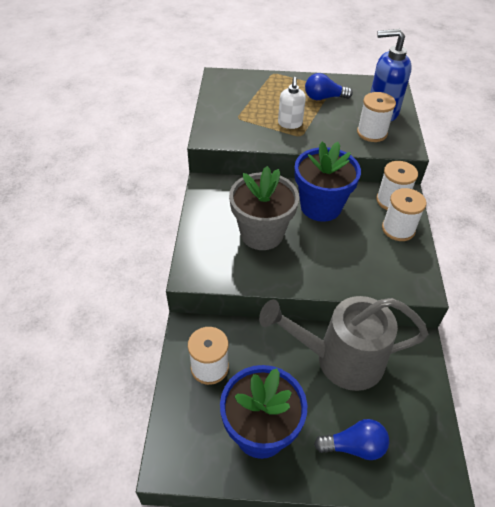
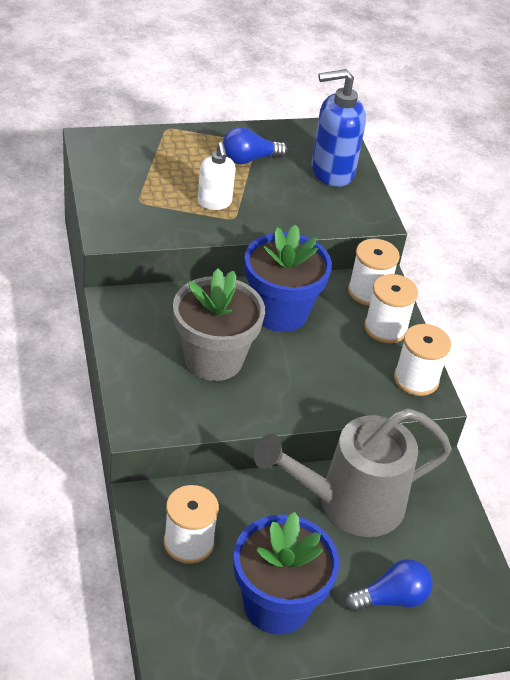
camera: 20 degrees left, 5 degrees down
(372, 133) = (326, 203): white spool -> white spool (416, 379)

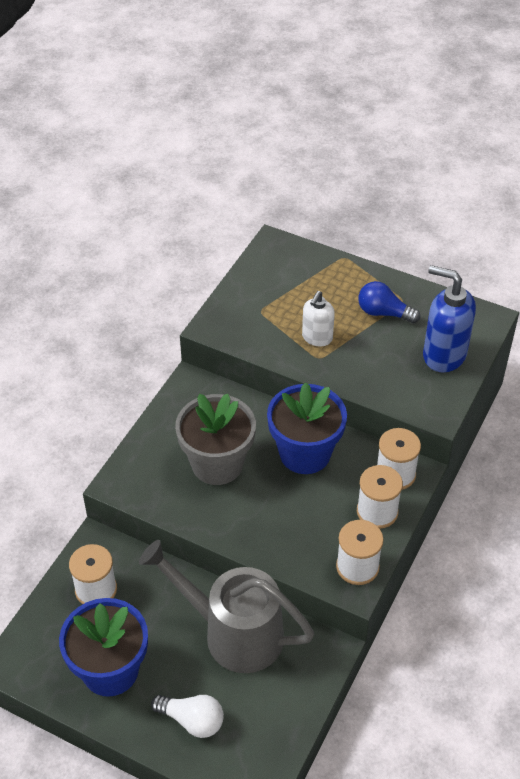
camera: 45 degrees right, 5 degrees up
(391, 598) = (192, 720): blue light bulb -> white light bulb

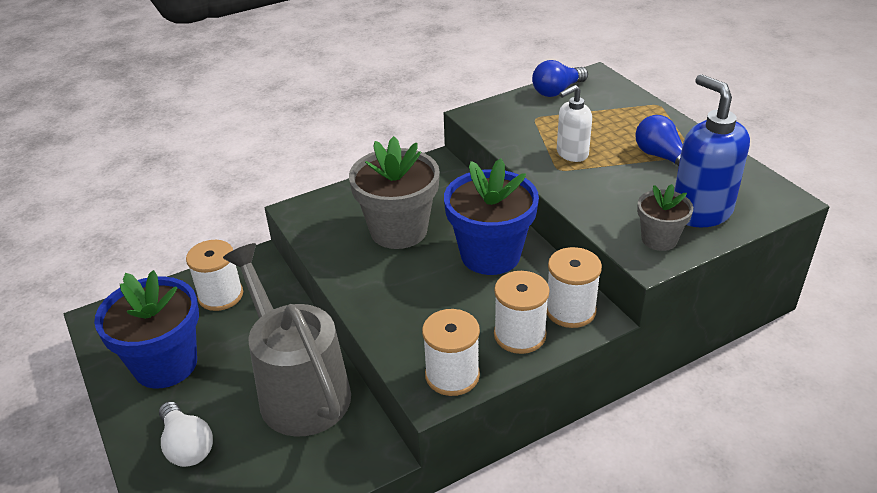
camera: 35 degrees right, 10 degrees down
(255, 273) = (557, 91): none -> blue light bulb
(433, 393) = (659, 239): none -> grey flower pot

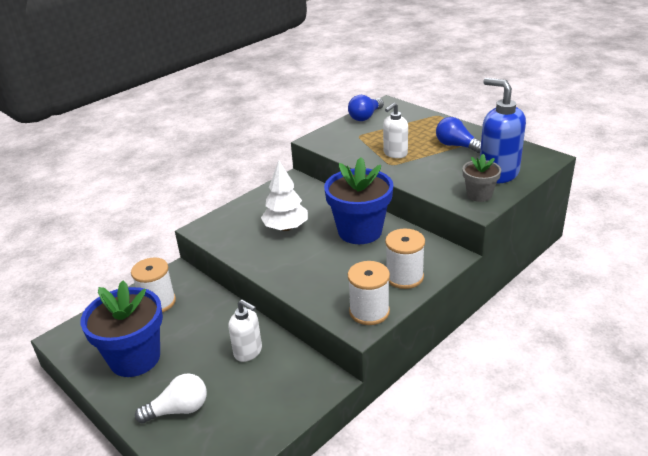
camera: 15 degrees left, 5 degrees down
(187, 446) = (178, 410): white light bulb -> white light bulb turned 60 degrees counterclockwise
(298, 388) = (248, 352): grey watering can -> white soap dispenser
(398, 230) = (286, 228): grey flower pot -> white tree
(570, 310) = (431, 255): white spool -> none

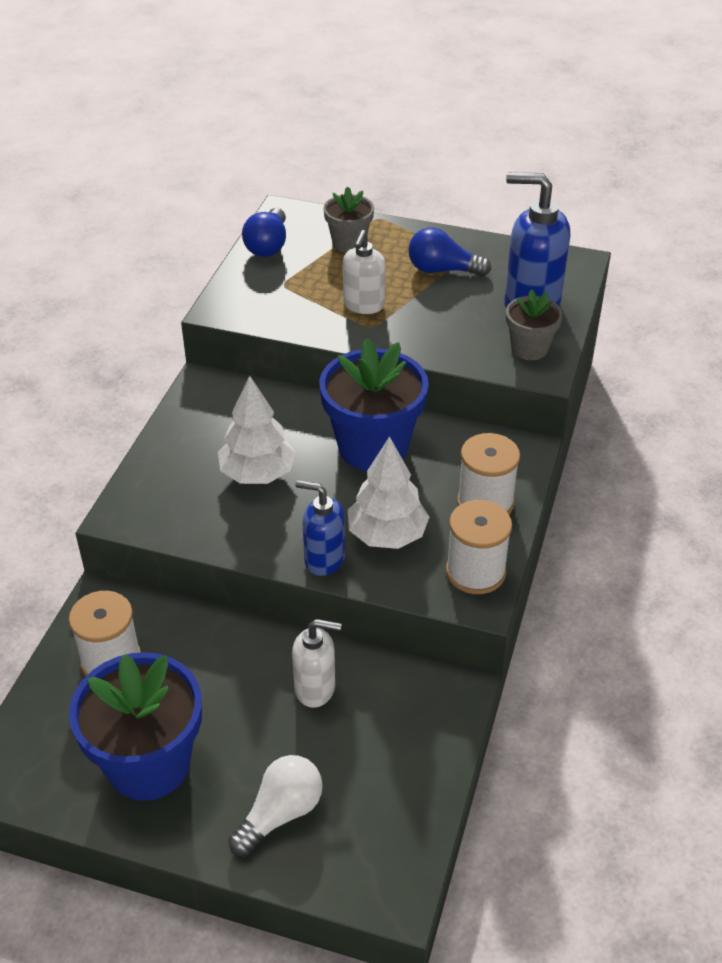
camera: 30 degrees left, 10 degrees up
(287, 279) = (324, 559): none -> blue soap dispenser
(332, 277) = (387, 535): none -> white tree
(411, 123) = (349, 243): none -> grey flower pot

